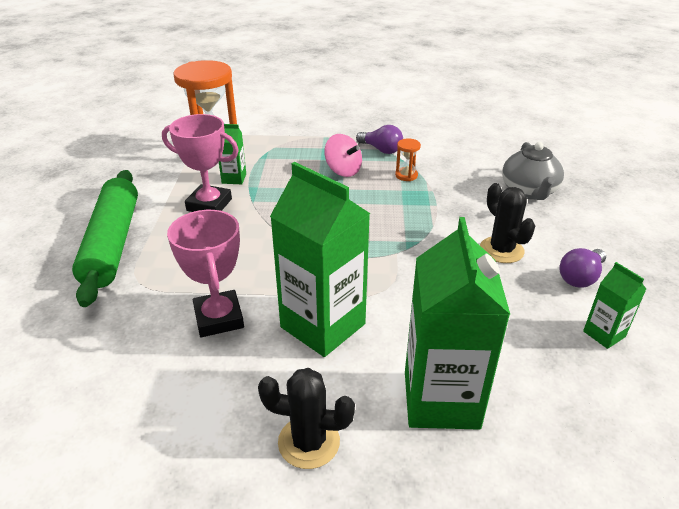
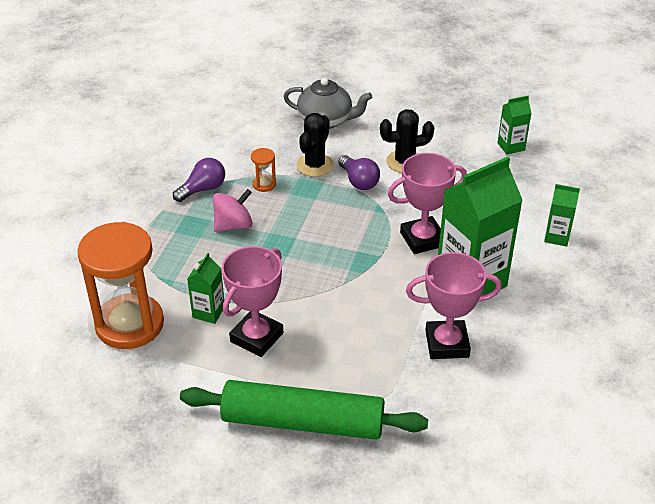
camera: 75 degrees left, 5 degrees up
(309, 442) = (584, 307): black cactus -> black cactus (315, 165)
(377, 280) = (422, 239): none -> pink trophy
(441, 399) = (557, 237): green carton -> green carton, size x0.47
(580, 277) = (450, 135): purple light bulb -> purple light bulb (359, 181)

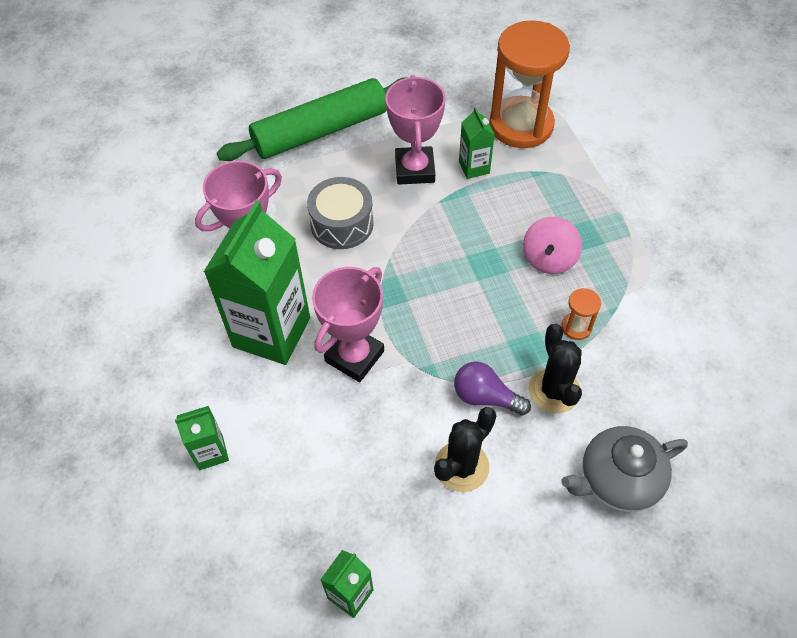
camera: 145 degrees right, 15 degrees up
(203, 189) = (625, 282): purple light bulb -> none
(357, 327) = (342, 224): none -> grey drum

